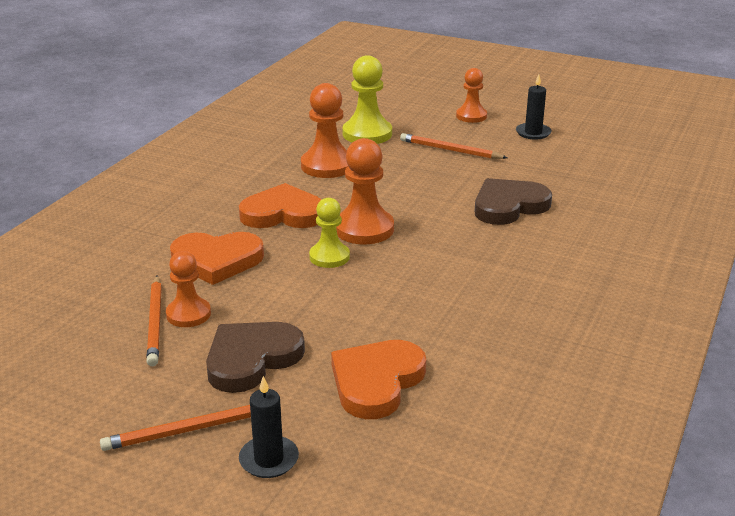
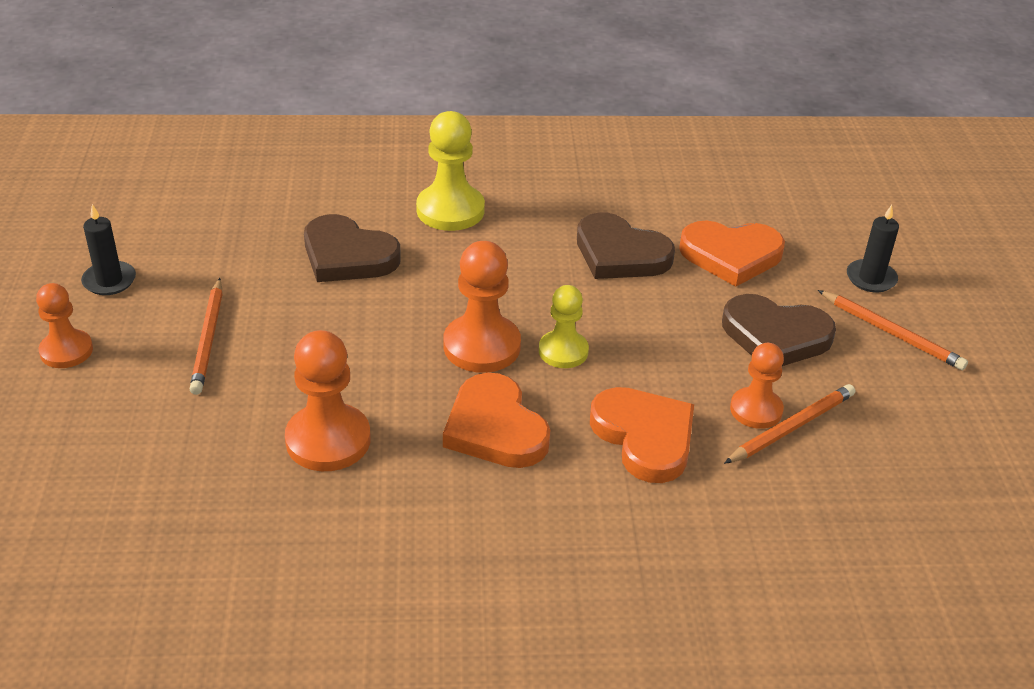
camera: 120 degrees left, 10 degrees up
(367, 134) = (189, 438): yellow pawn -> yellow pawn (450, 210)
(426, 320) = (620, 254): none -> brown heart

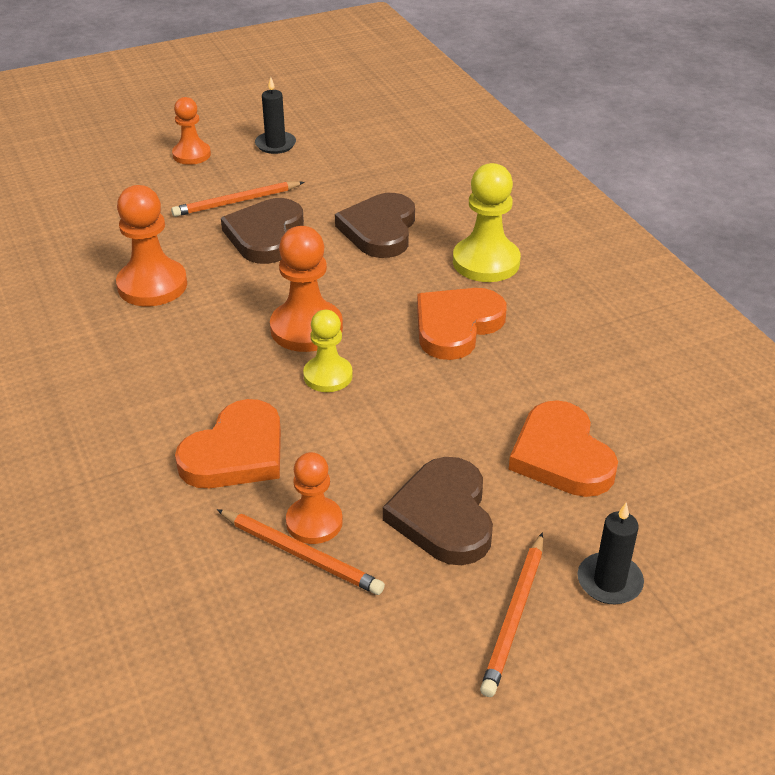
camera: 70 degrees right, 0 degrees up
(495, 428) = (205, 362): orange heart -> orange heart (456, 326)
(620, 254) = (501, 377): brown heart -> brown heart (265, 235)

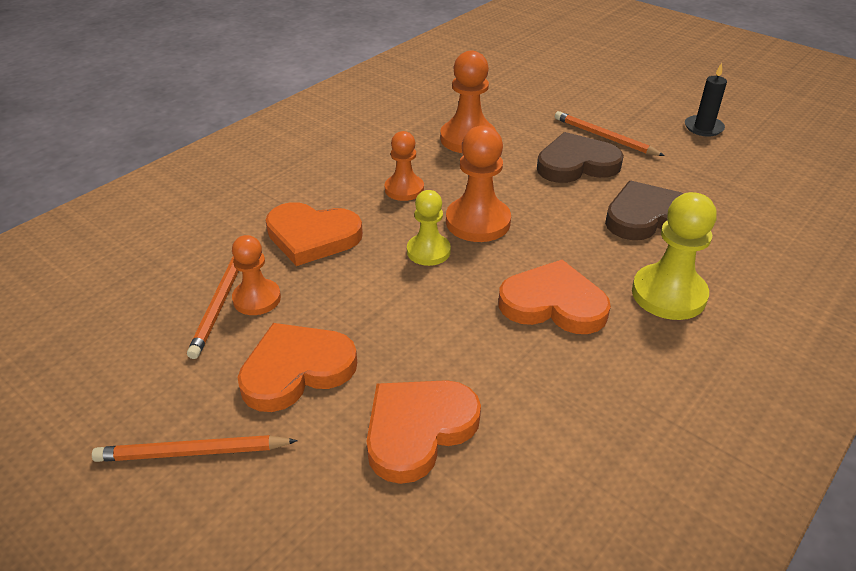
camera: 65 degrees right, 0 degrees up
(191, 155) = (641, 99): orange pawn -> orange pawn (404, 189)
(443, 516) = (296, 370): brown heart -> orange heart
(609, 581) = (259, 514): black candle -> none

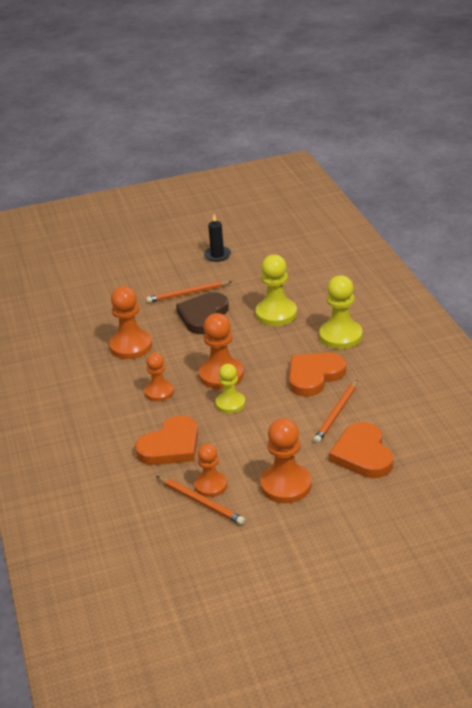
camera: 55 degrees left, 5 degrees down
(193, 452) = (316, 539): orange pencil -> orange pencil (336, 413)
(296, 370) = (286, 485): orange heart -> orange pawn
(647, 217) = (276, 314): brown heart -> yellow pawn

